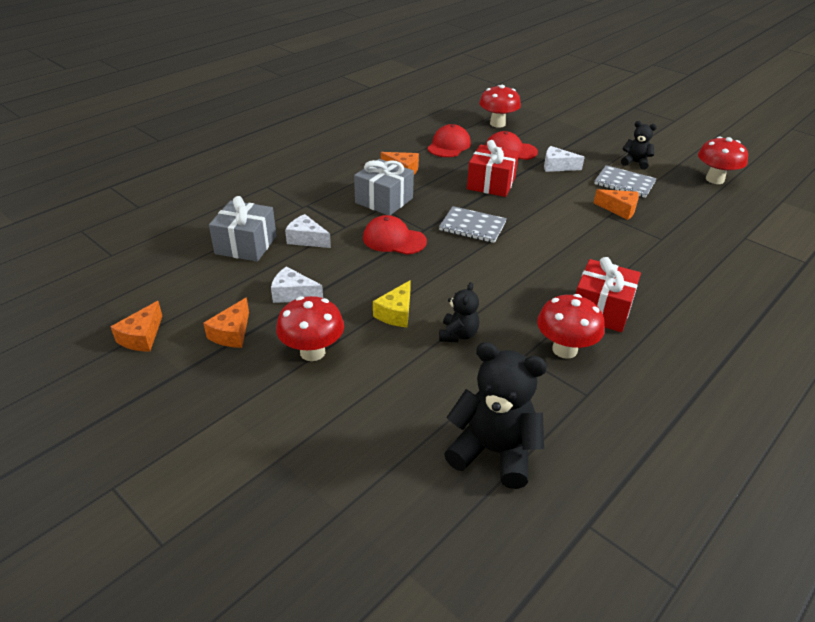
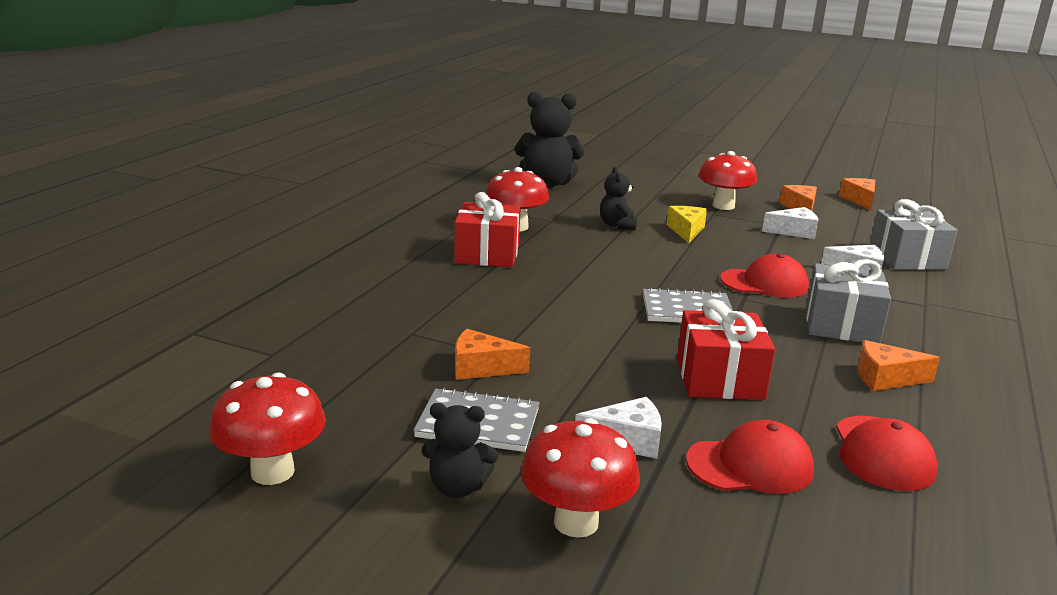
camera: 160 degrees right, 15 degrees down
(497, 124) = (859, 561): red mushroom -> red mushroom (576, 522)

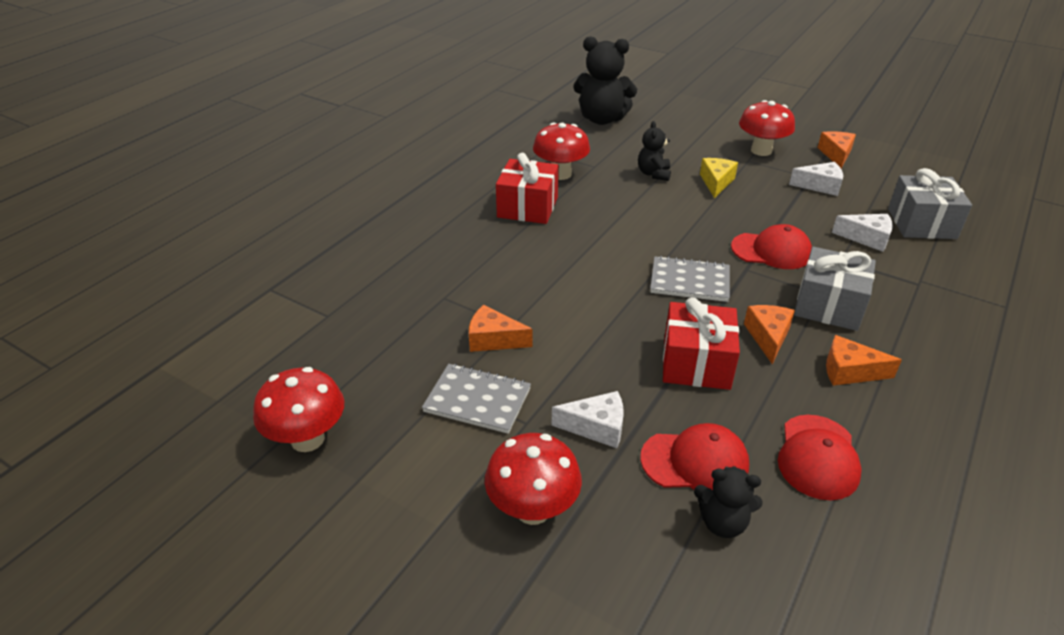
camera: 10 degrees right, 15 degrees up
(457, 487) = (447, 466): black teddy bear -> black teddy bear (722, 522)
(859, 200) = (899, 145): orange cheese -> orange cheese (768, 337)

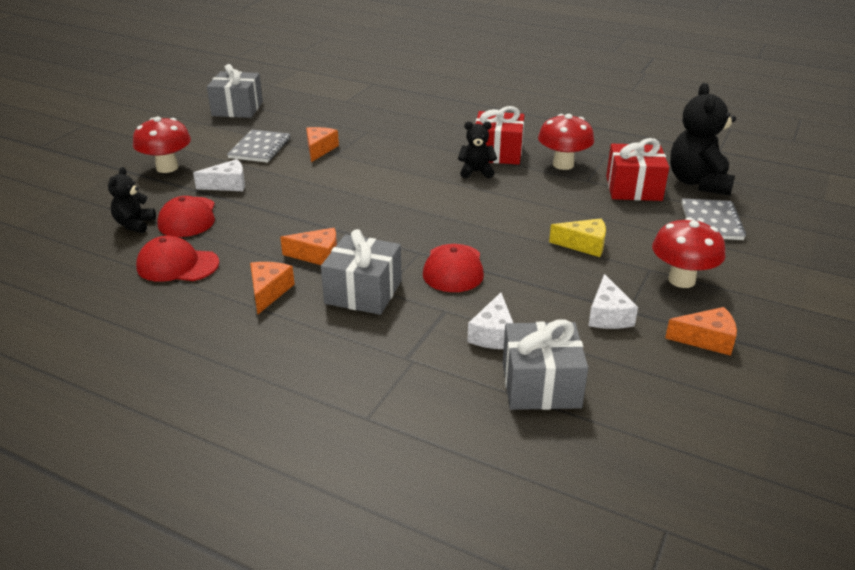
camera: 85 degrees right, 5 degrees down
(307, 439) = (237, 109): red mushroom -> grey gift
(596, 427) = (227, 185): white cheese -> white cheese turned 105 degrees counterclockwise
(653, 174) = (586, 210): black teddy bear -> black teddy bear (476, 172)
(689, 281) = (396, 223): grey notebook -> grey notebook (711, 221)
(696, 363) = (287, 222): red gift -> red gift (633, 188)

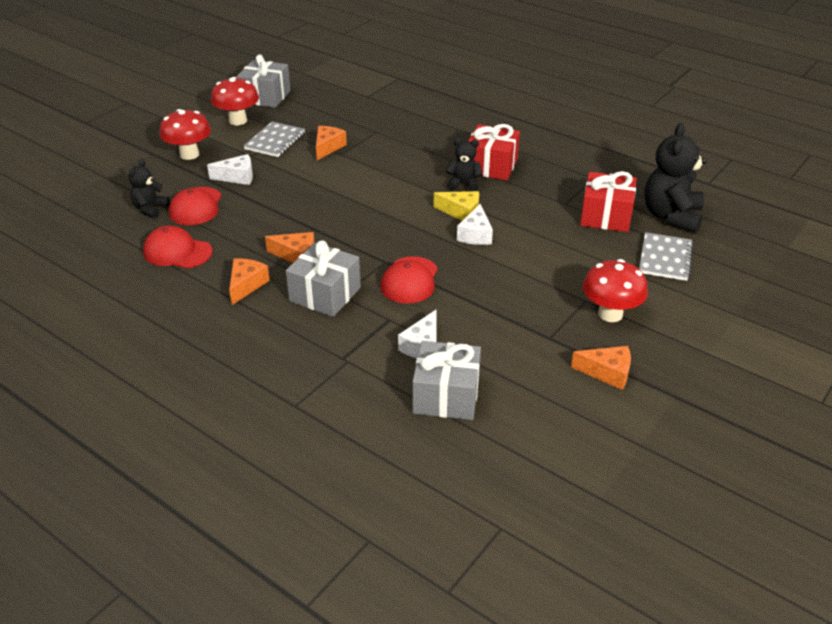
camera: 10 degrees right, 5 degrees up
(563, 165) = (548, 184): red mushroom -> red mushroom (238, 121)
(584, 245) = (535, 270): yellow cheese -> yellow cheese (461, 212)
(608, 315) = (529, 340): white cheese -> white cheese (475, 234)

